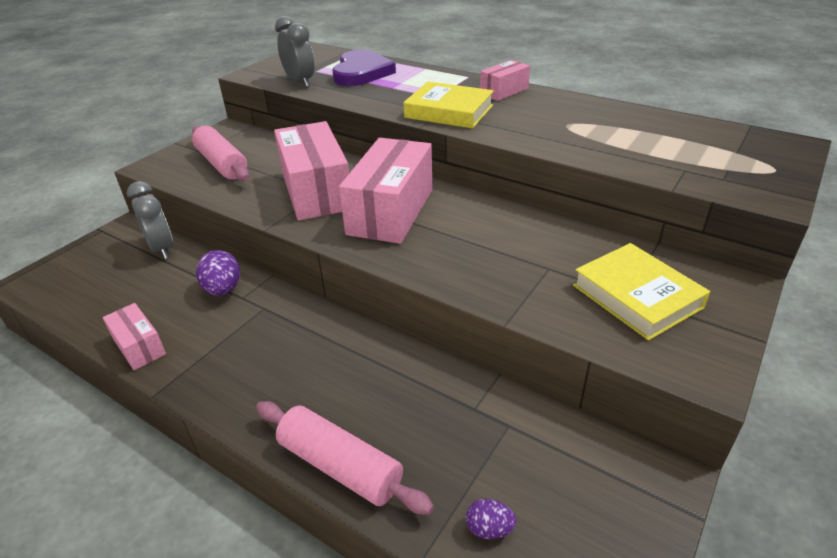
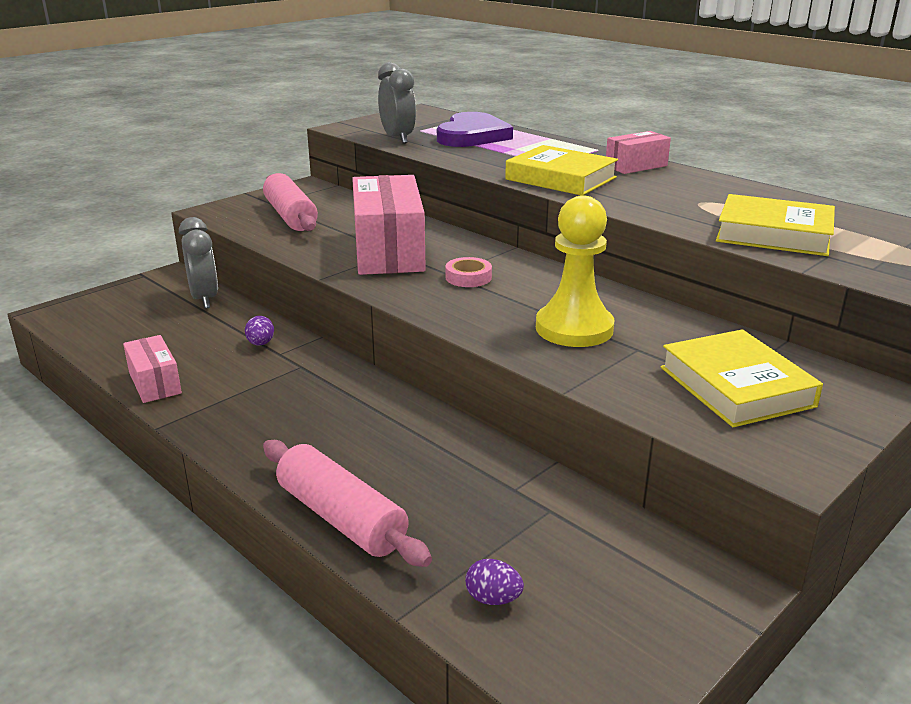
camera: 10 degrees right, 10 degrees down
(223, 289) = (260, 344): purple egg -> purple egg, size x0.59
(391, 211) = (468, 277): pink box -> pink tape
(492, 254) = (574, 328): none -> yellow pawn
(636, 152) = (773, 234): none -> yellow book

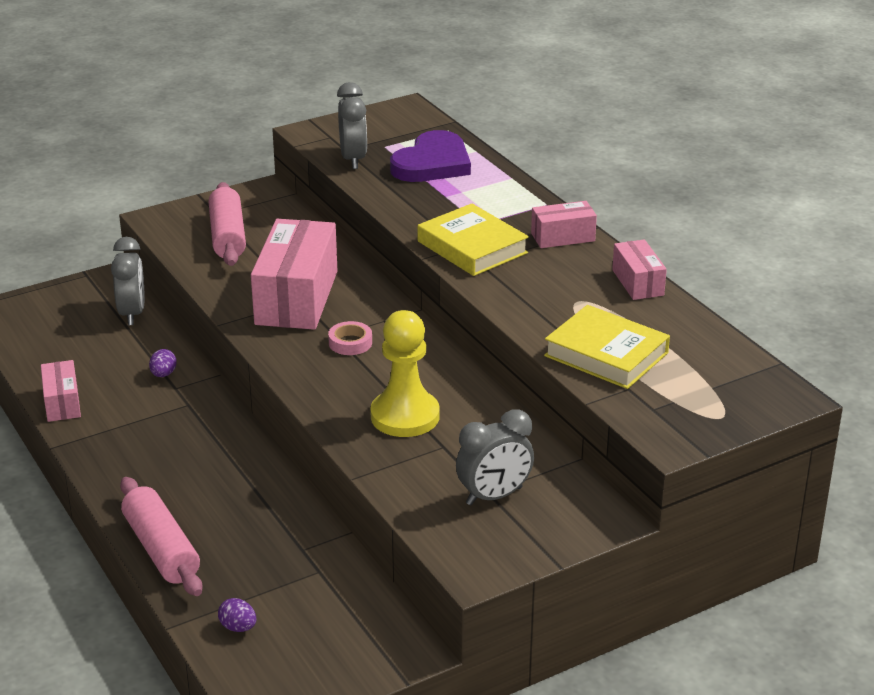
camera: 15 degrees right, 5 degrees up
(736, 386) = (494, 496): yellow book -> grey clock
(738, 186) = (637, 282): none -> pink box

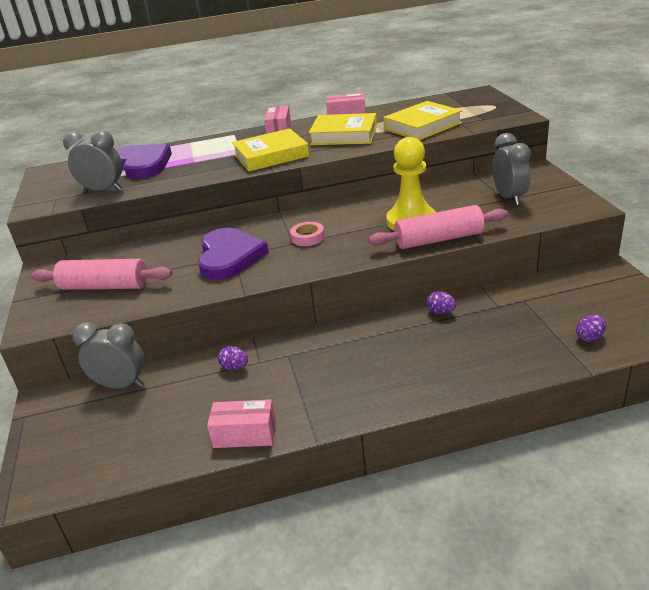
camera: 70 degrees left, 0 degrees up
(161, 549) = (489, 374): pink rolling pin -> pink rolling pin (439, 239)
(282, 503) = (441, 312): none -> purple egg
(297, 298) = (229, 257): pink box -> purple heart
(557, 291) = (344, 135): none -> yellow book

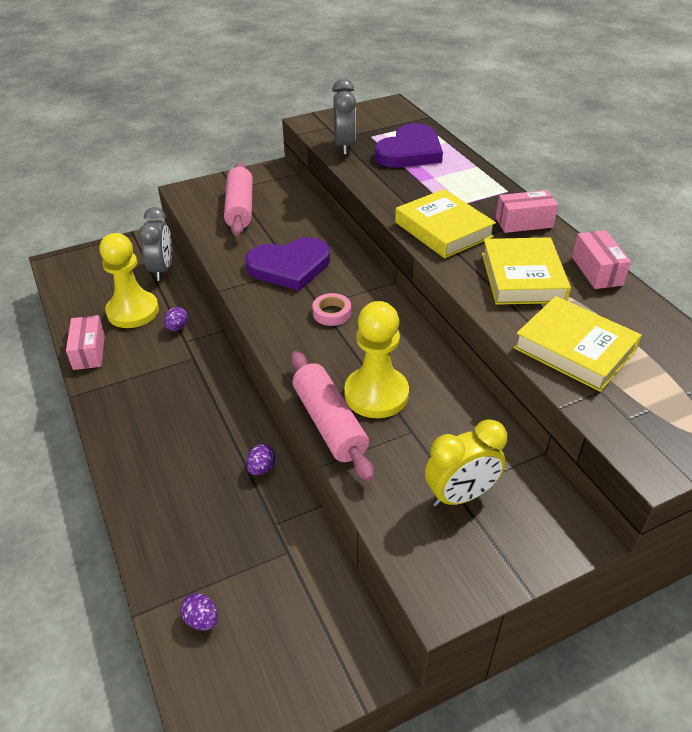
camera: 75 degrees right, 10 degrees up
(188, 404) = (133, 311): none -> yellow pawn
(509, 197) = (460, 495): grey clock -> yellow clock

